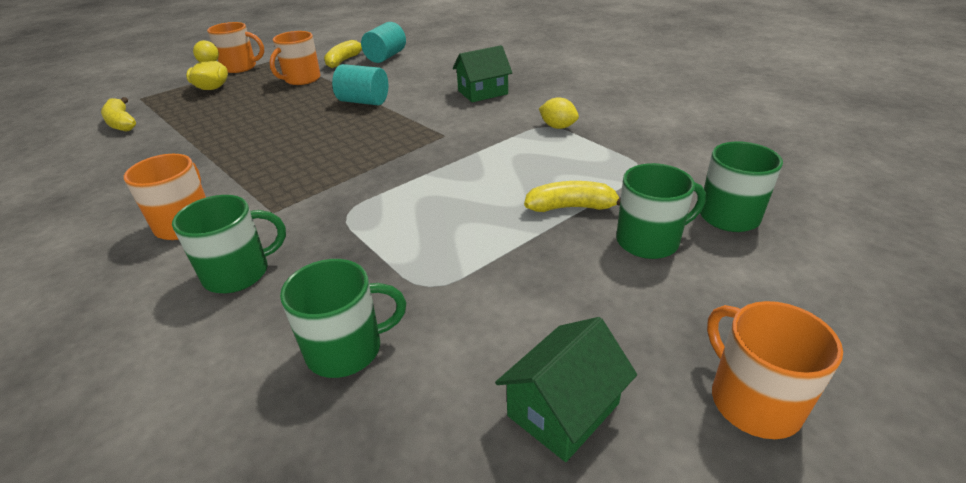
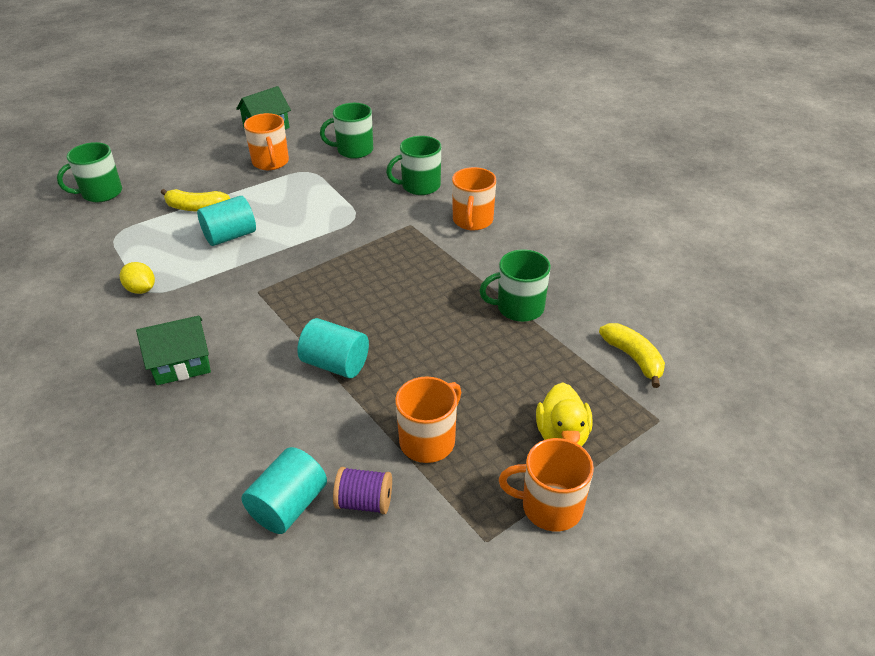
camera: 175 degrees left, 5 degrees up
(344, 61) = (364, 502): yellow banana -> purple spool
(501, 178) = (230, 236): none -> turquoise cylinder
(649, 241) = (167, 183): green mug -> green mug (519, 308)
(752, 400) = (191, 125): orange mug -> orange mug (271, 162)

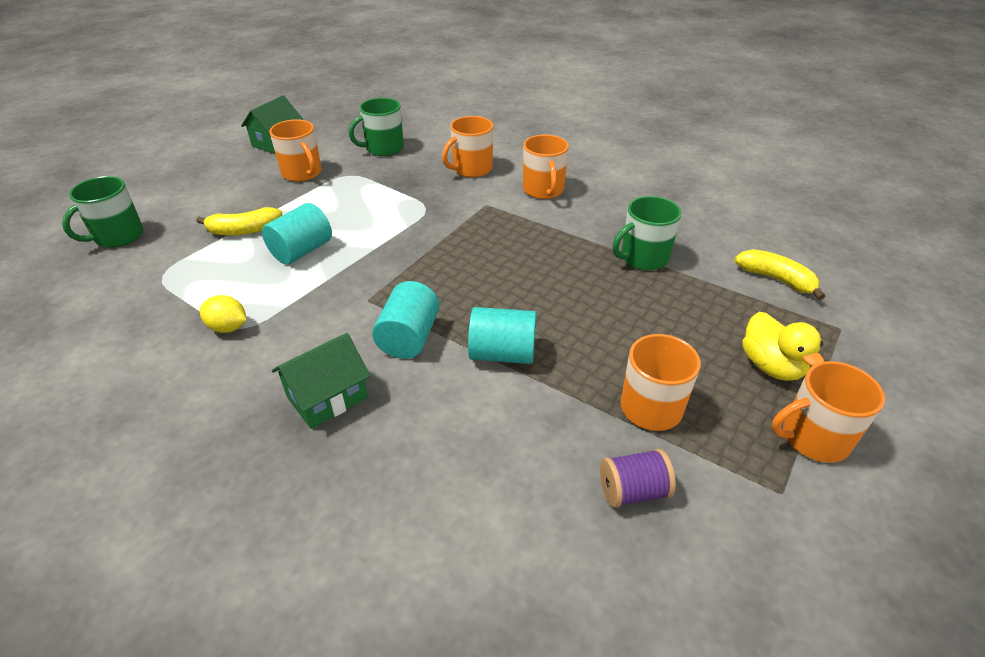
camera: 20 degrees left, 0 degrees up
(288, 505) = (554, 521): turquoise cylinder -> turquoise cylinder (409, 338)
(419, 186) = (471, 169): green mug -> orange mug

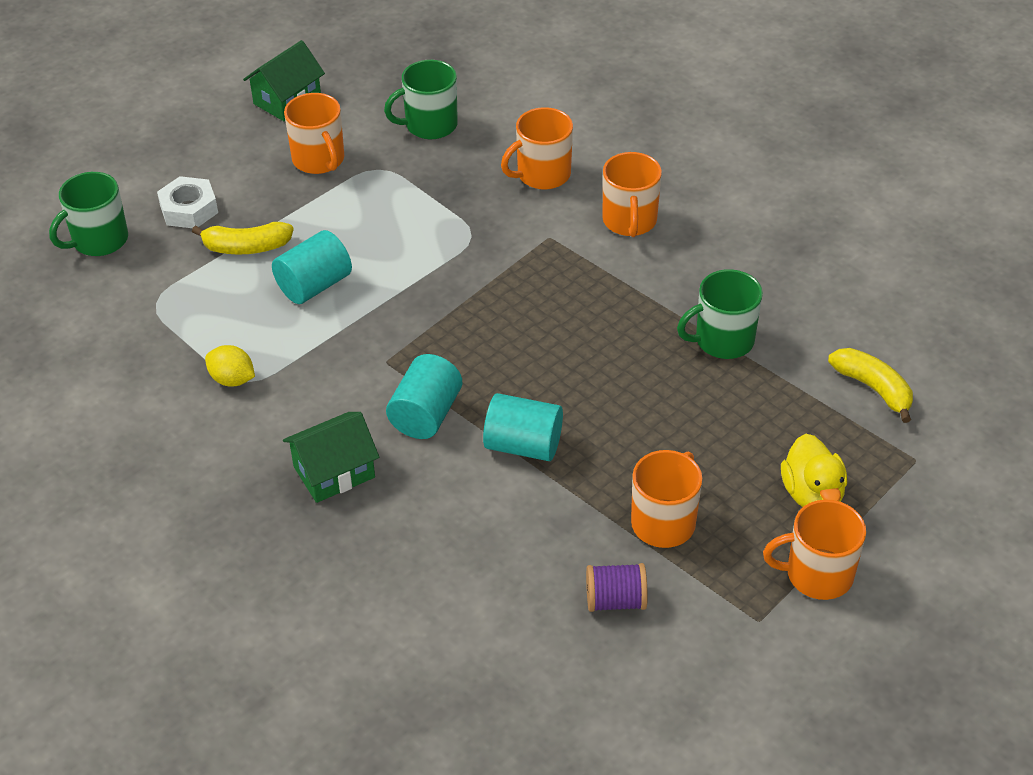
camera: 10 degrees right, 5 degrees up
(197, 210) = (189, 209): none -> white nut

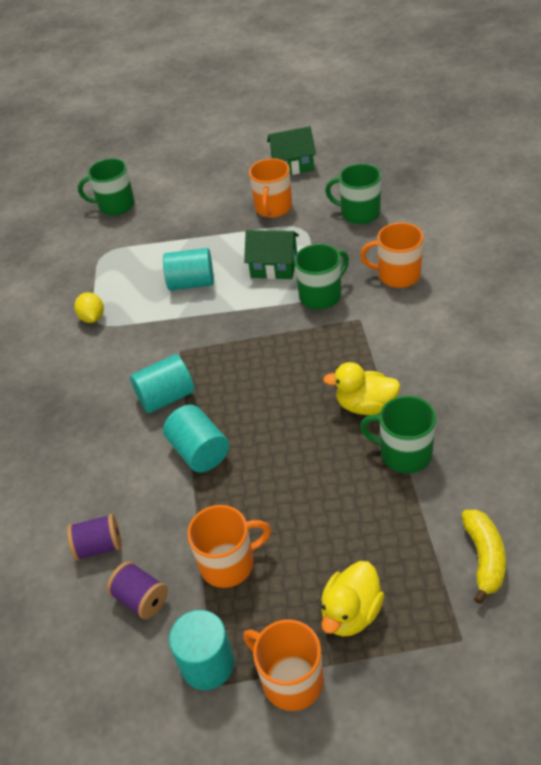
camera: 45 degrees right, 0 degrees up
(189, 209) = (176, 208): white nut -> none
(246, 247) = (181, 243): yellow banana -> none
(334, 472) = (82, 404): green house -> green house (274, 267)
(482, 231) = (321, 295): none -> green mug
(519, 585) = (99, 546): none -> purple spool
(629, 221) = (424, 333): orange mug -> none
(643, 316) = (365, 405): none -> yellow duck
(735, 609) = (207, 664): none -> turquoise cylinder

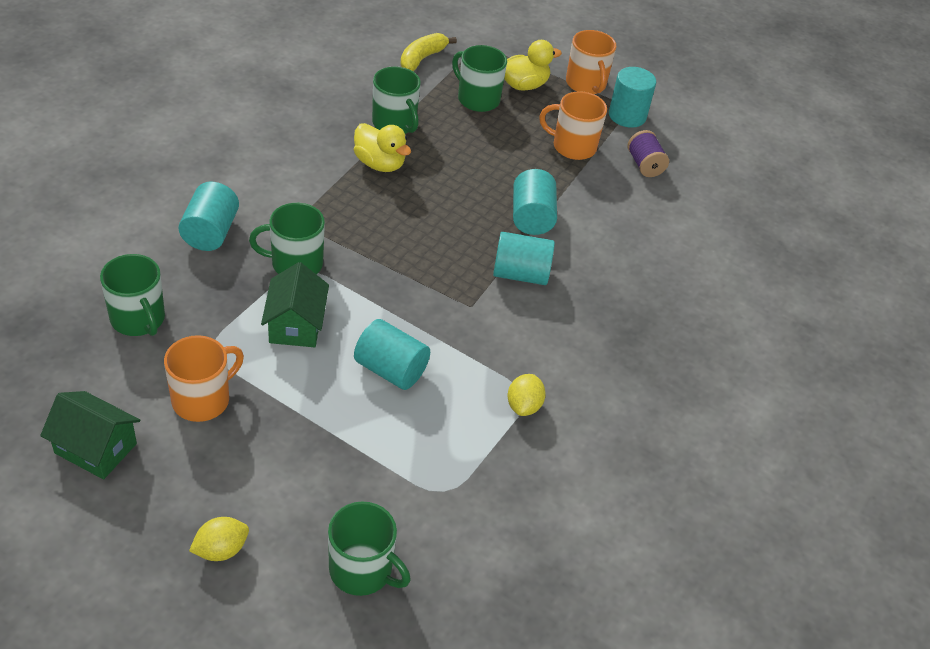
camera: 155 degrees left, 0 degrees up
(99, 546) = (653, 209): purple spool -> none
(188, 174) = (221, 550): none -> yellow lemon
(274, 267) = (296, 325): green house -> green house turned 45 degrees clockwise
(373, 548) = (477, 99): none -> green mug
(397, 275) = (210, 232): orange mug -> turquoise cylinder

